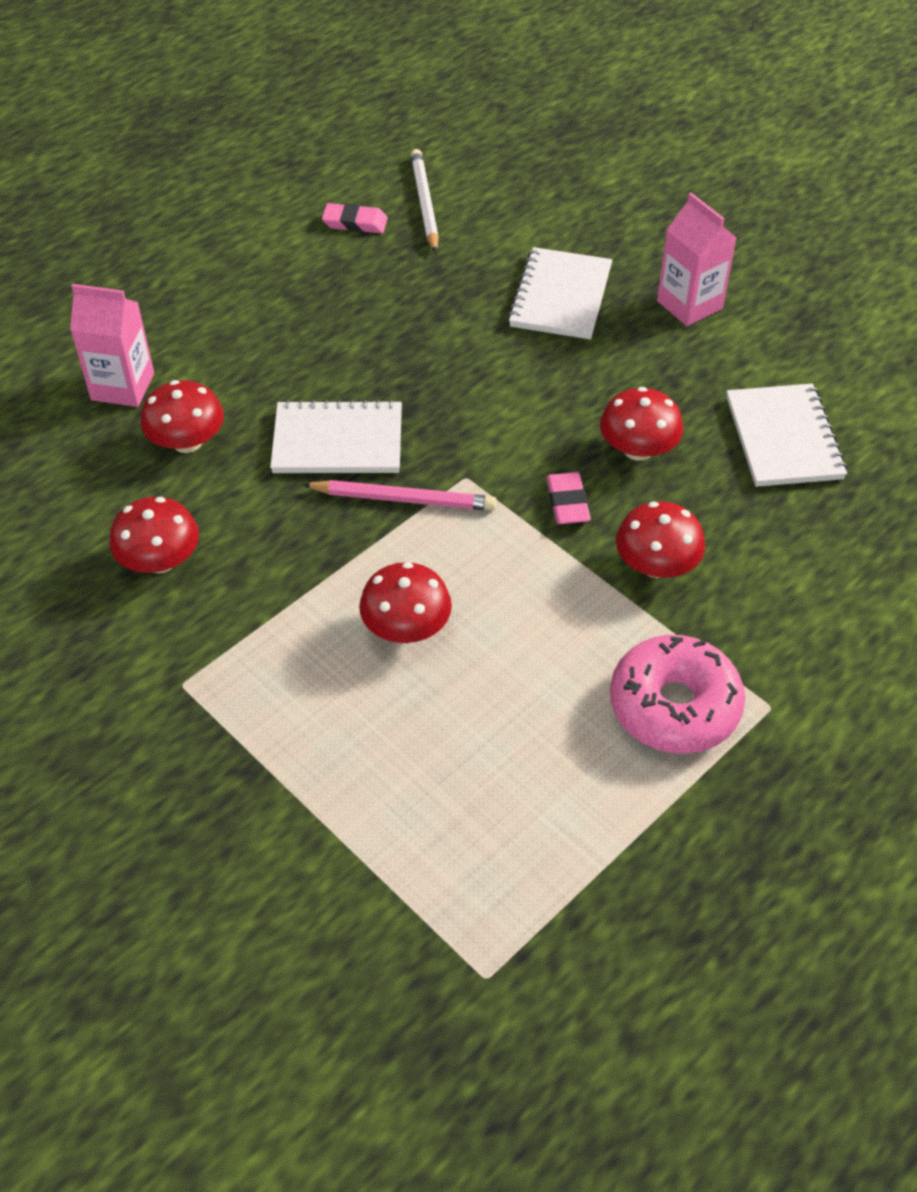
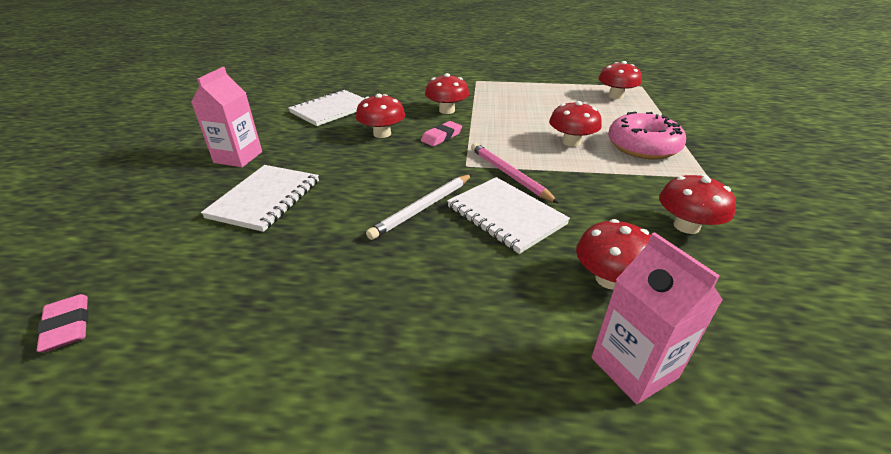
camera: 130 degrees left, 15 degrees down
(355, 223) = (225, 366): pink eraser -> pink eraser (67, 326)
(424, 203) = (157, 331): white pencil -> white pencil (423, 208)
(485, 863) = (615, 96): none -> red mushroom
(561, 296) = (265, 199): white notebook -> white notebook turned 45 degrees counterclockwise
(674, 706) = (504, 91): pink donut -> pink donut (642, 147)

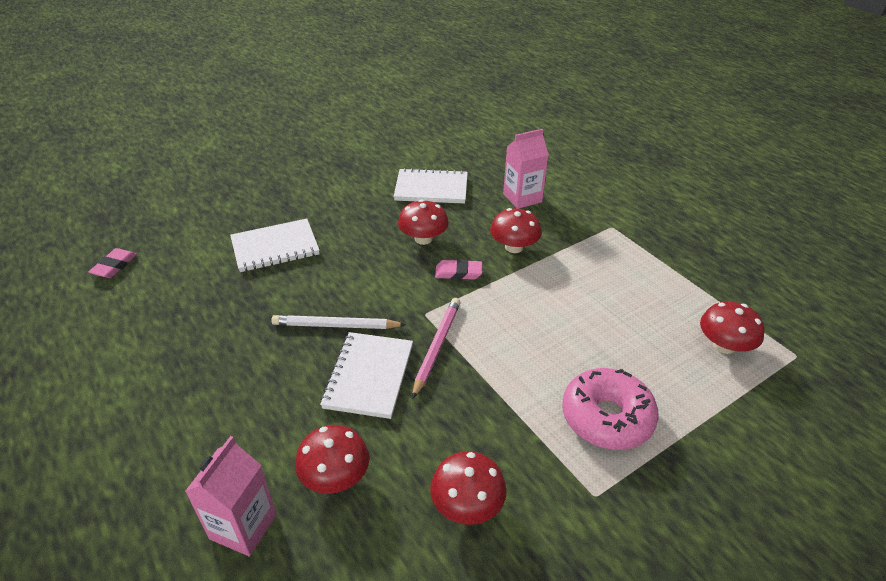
camera: 50 degrees right, 5 degrees up
(238, 157) = (311, 199): pink carton -> pink carton (522, 198)
(571, 142) = (550, 359): red mushroom -> none

